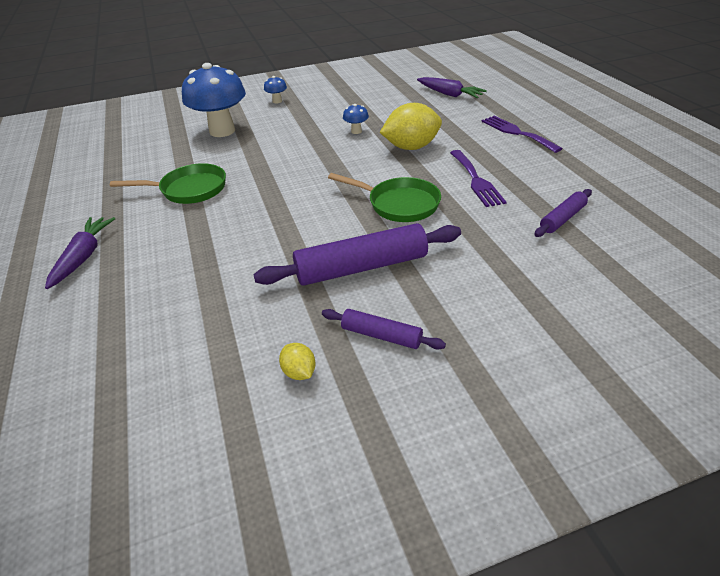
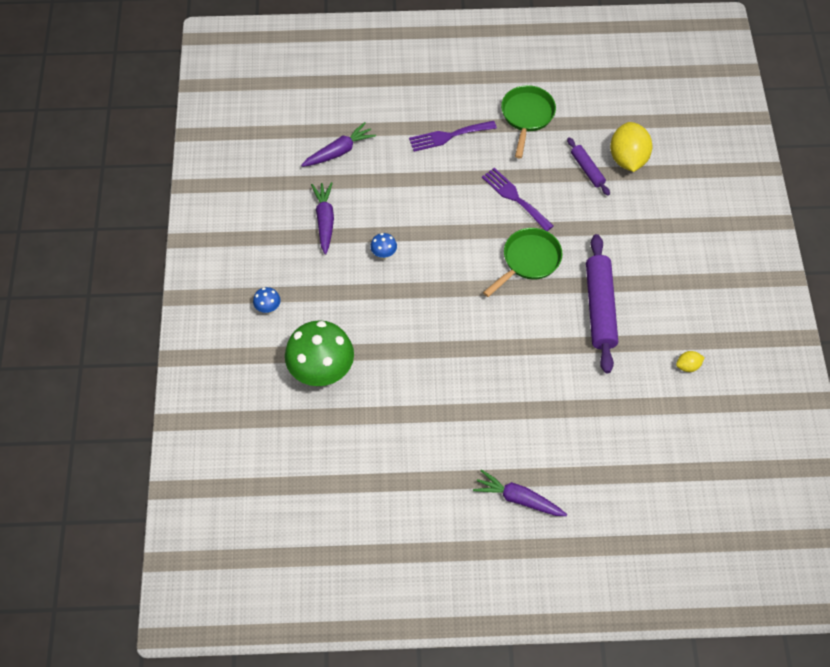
camera: 75 degrees left, 20 degrees up
(189, 189) = (438, 412): green pan -> green pan (527, 116)
(222, 131) = (322, 373): blue mushroom -> green mushroom
(374, 103) = (325, 221): none -> purple carrot
(381, 335) = (670, 315): purple rolling pin -> none
(411, 147) = (438, 221): yellow lemon -> yellow lemon (627, 159)
(476, 180) = (515, 197): purple fork -> purple fork turned 135 degrees counterclockwise

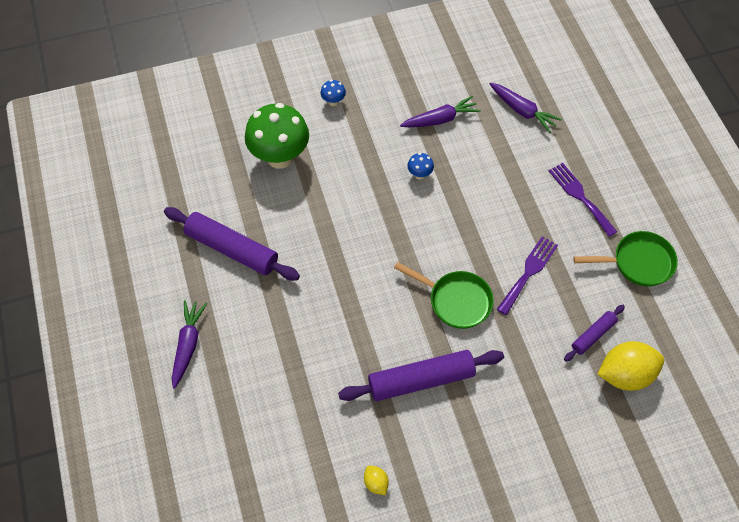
camera: 75 degrees right, 0 degrees up
(420, 439) = (232, 249): none -> purple rolling pin

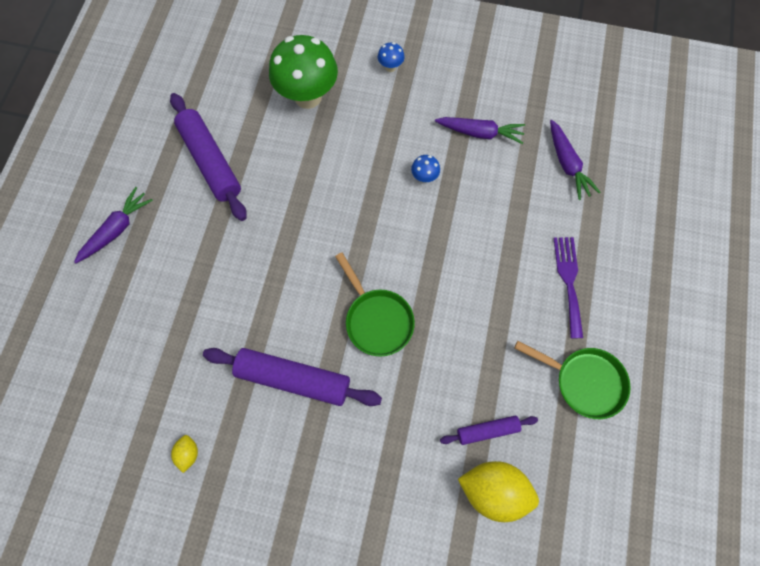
camera: 30 degrees right, 10 degrees up
(528, 272) = (465, 330): purple fork -> none

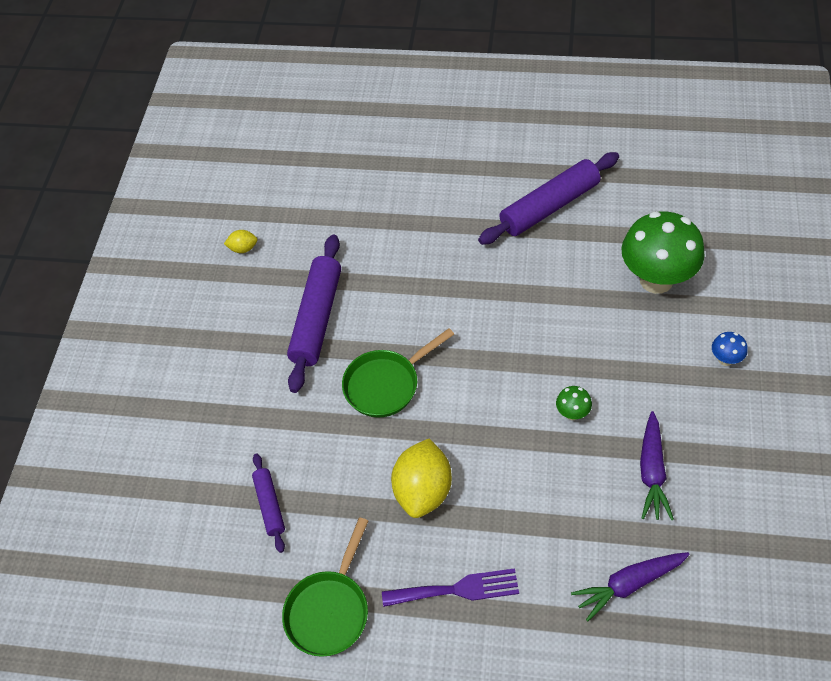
camera: 90 degrees right, 15 degrees down
(116, 230) = (457, 149): purple carrot -> none
(424, 177) = (572, 413): blue mushroom -> green mushroom
(493, 490) = (208, 515): yellow lemon -> yellow lemon (423, 490)

